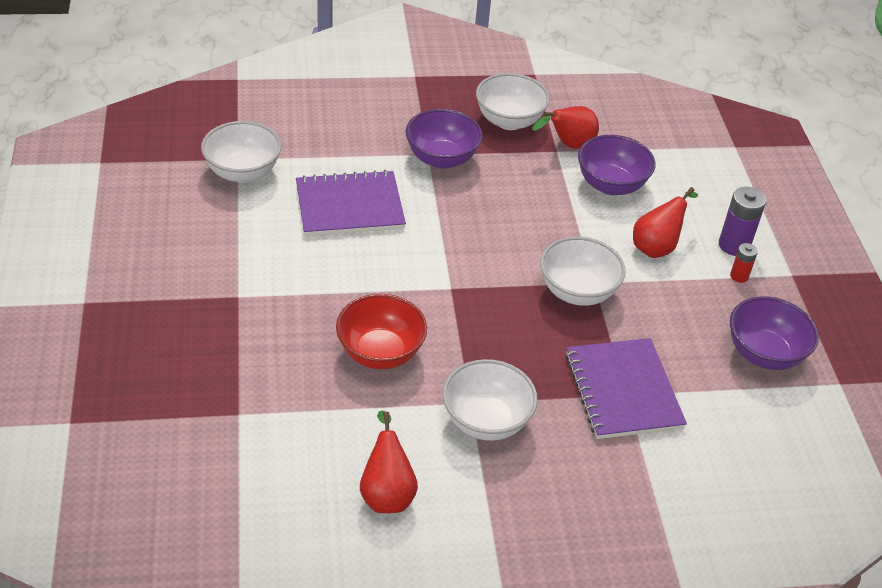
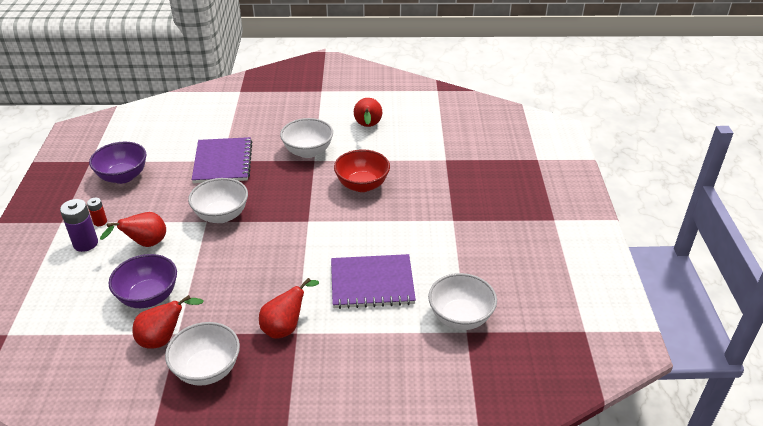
camera: 170 degrees left, 5 degrees down
(441, 158) = (285, 327): purple bowl -> red pear

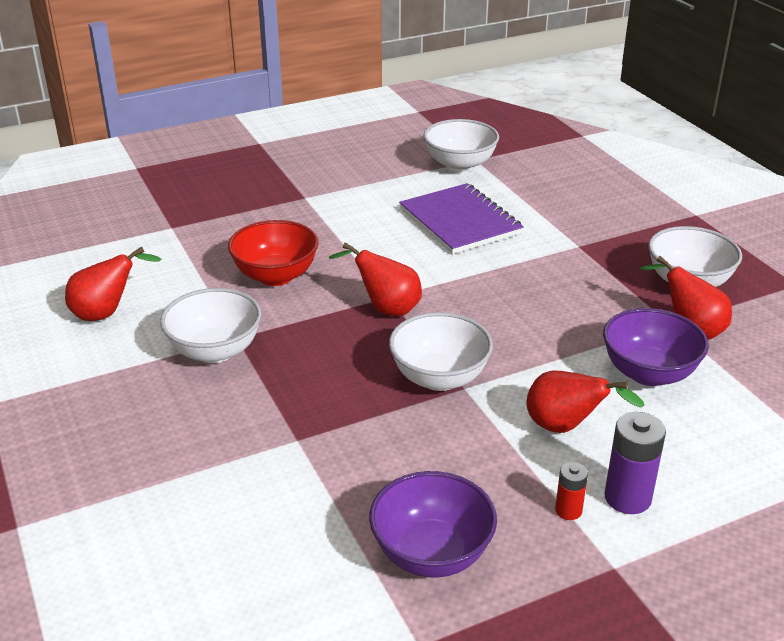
camera: 115 degrees left, 5 degrees down
(223, 162) = (301, 436): purple notebook -> none
(285, 327) = (579, 254): red pear -> red pear (386, 308)

